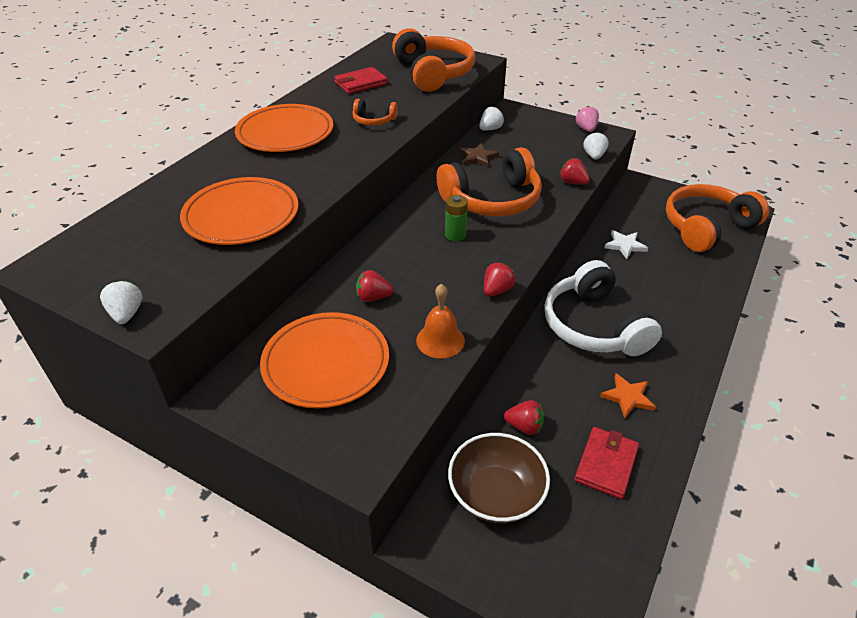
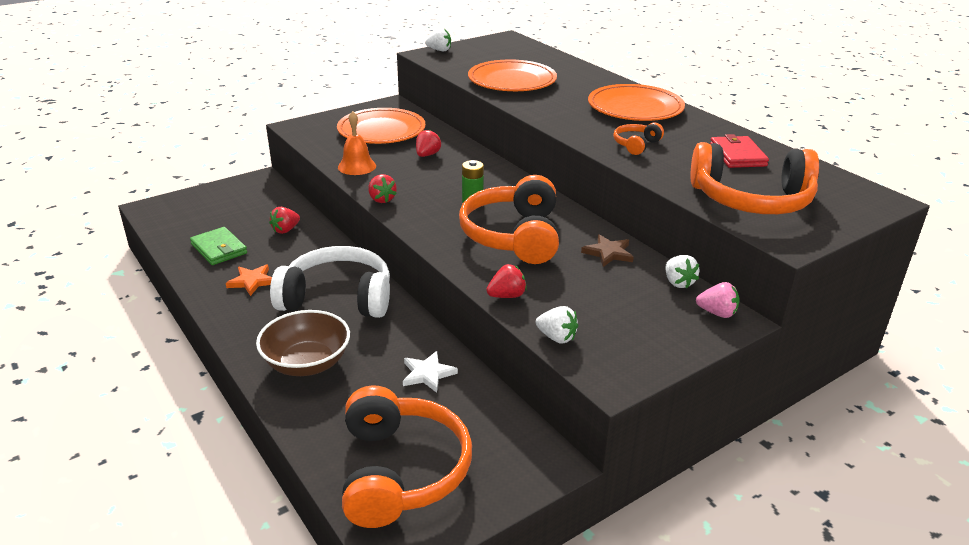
camera: 115 degrees right, 10 degrees down
(496, 494) = (254, 205): brown bowl -> brown bowl (307, 363)
(586, 129) = (638, 363): pink strawberry -> pink strawberry (717, 313)
(606, 464) = (219, 249): red wallet -> green wallet

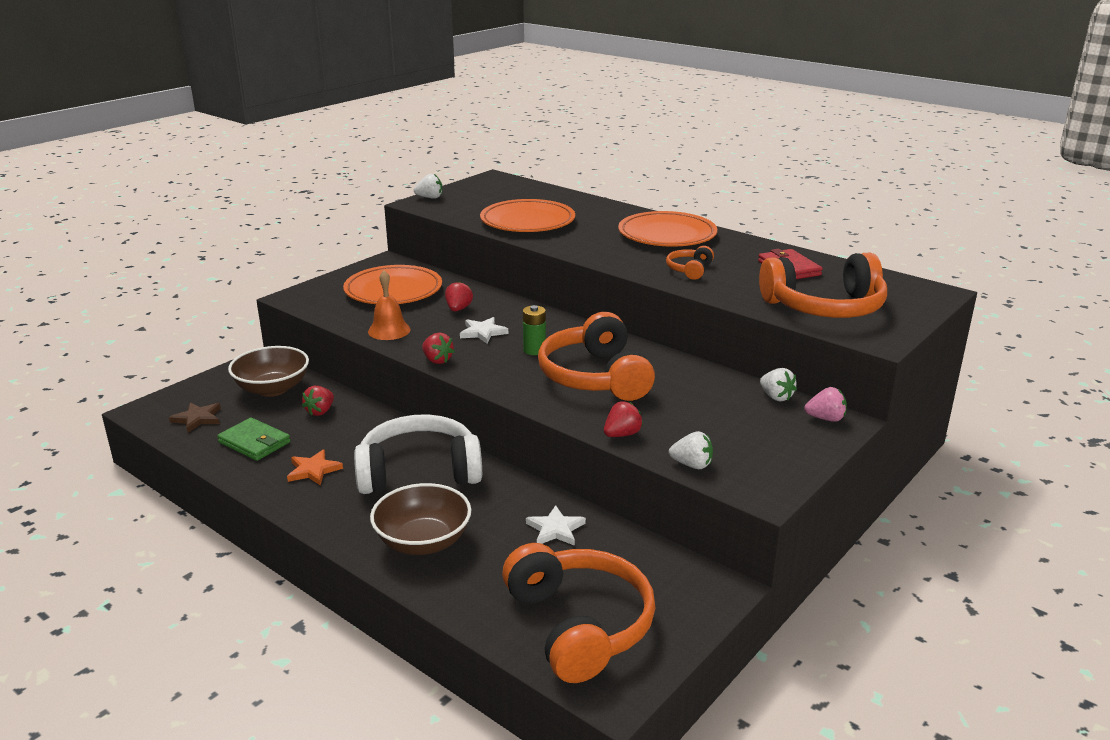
camera: 15 degrees left, 5 degrees down
(258, 204) = (272, 389): none -> brown bowl
(436, 179) = (483, 332): none -> white star
(608, 253) = (696, 379): brown star -> brown star (197, 419)

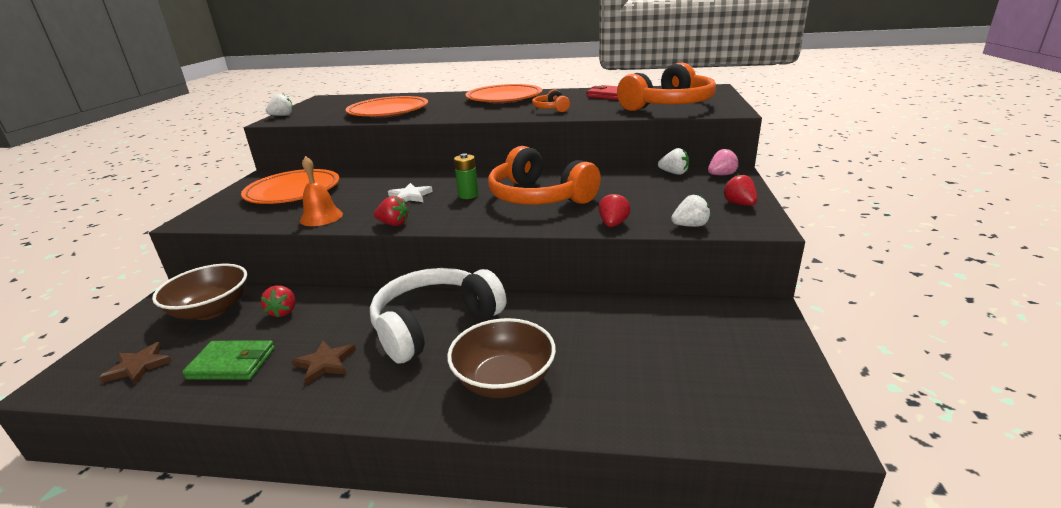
camera: 30 degrees left, 0 degrees up
(313, 470) = (325, 363): orange star -> brown star
(458, 309) = (369, 188): red strawberry -> red strawberry (739, 204)
(555, 529) = (602, 322): white star -> none
(579, 625) = (717, 387): orange headphones -> none

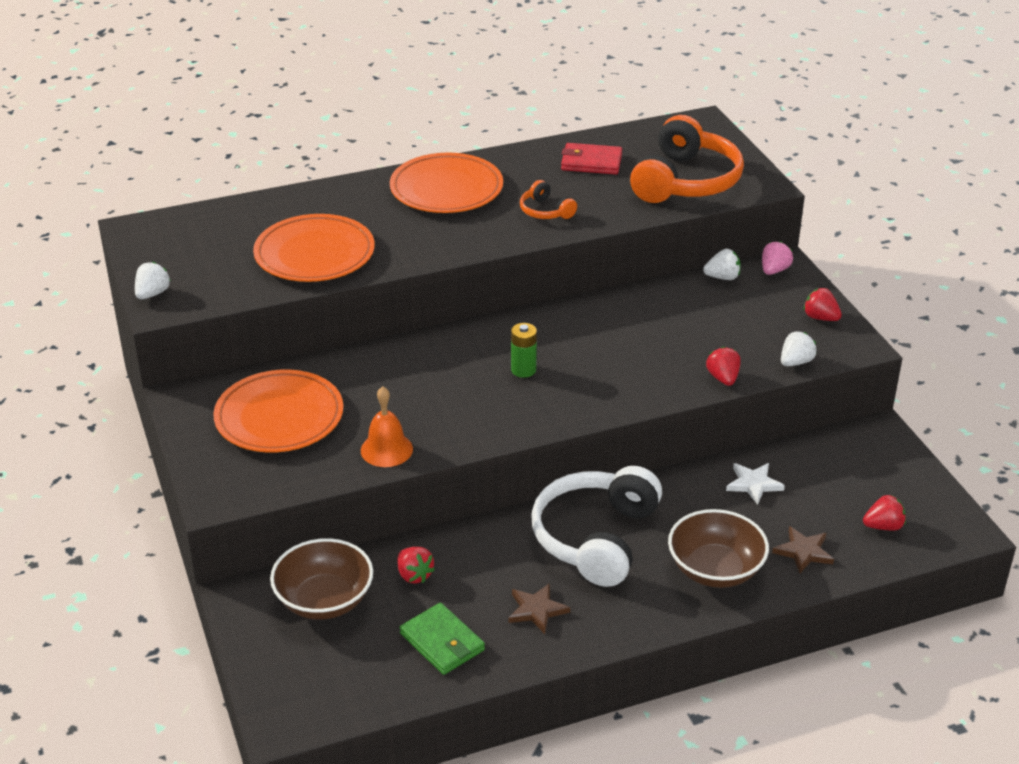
camera: 30 degrees left, 10 degrees up
(139, 366) = (345, 679): brown star -> brown star (803, 552)
(232, 363) = (442, 642): green wallet -> green wallet turned 75 degrees clockwise
(393, 224) = (490, 437): red strawberry -> red strawberry (883, 526)
(410, 196) = (452, 388): white star -> white star (753, 484)
(539, 197) = (609, 354): orange headphones -> none

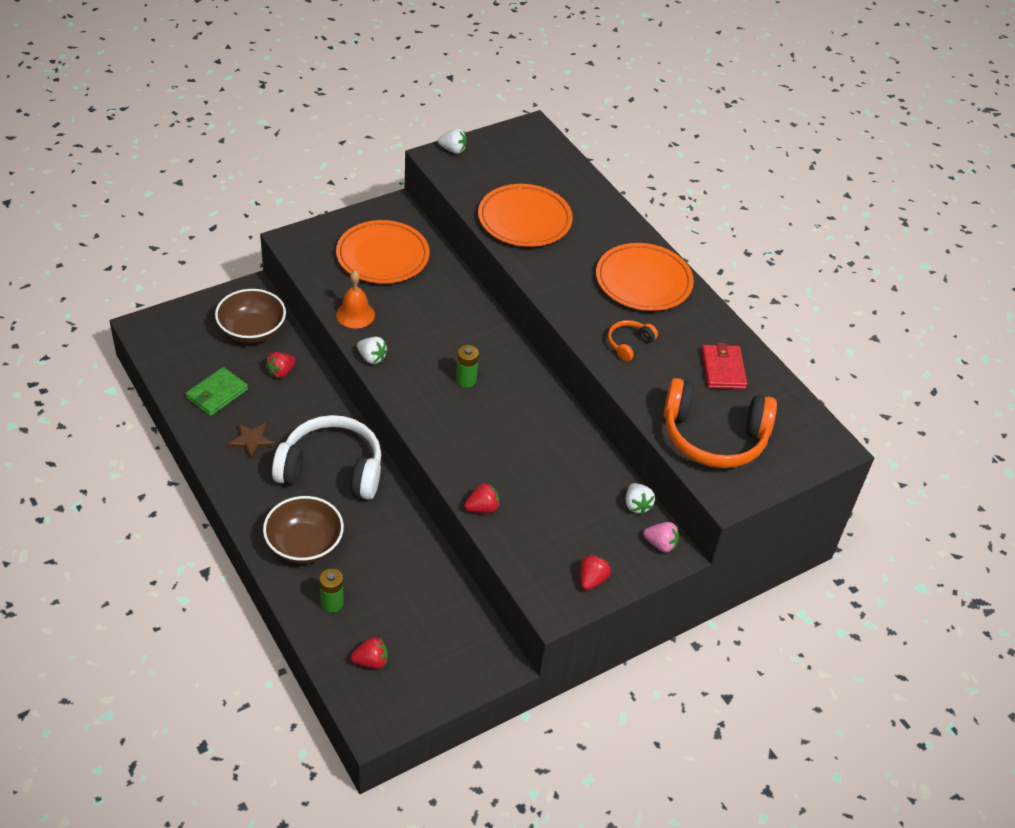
camera: 75 degrees right, 10 degrees up
(753, 484) = (411, 568): white star -> none
(795, 362) = (517, 560): white strawberry -> white strawberry (371, 358)
(803, 552) = (332, 603): brown star -> green battery
(883, 526) = (371, 661): red strawberry -> red strawberry turned 75 degrees counterclockwise

